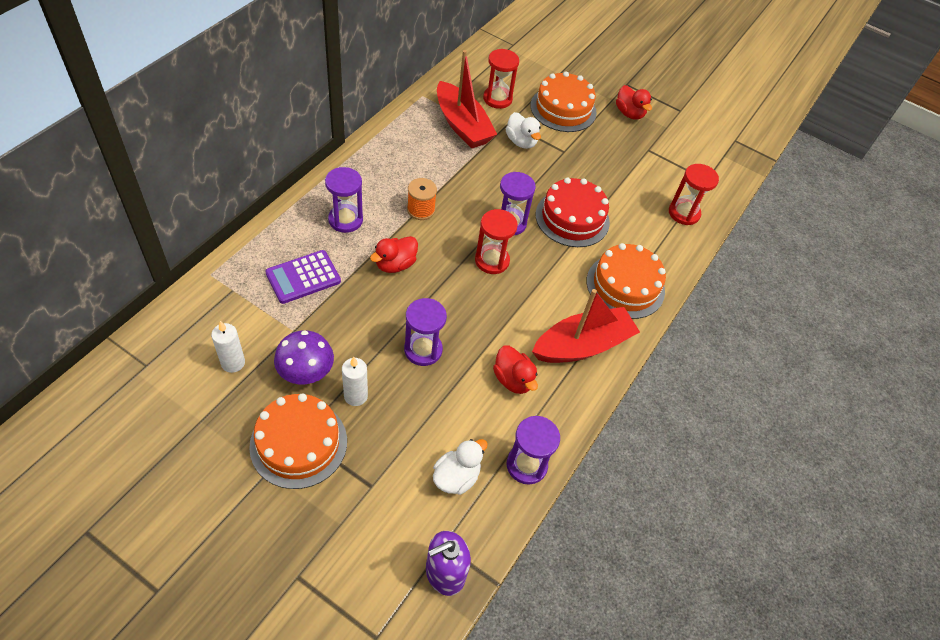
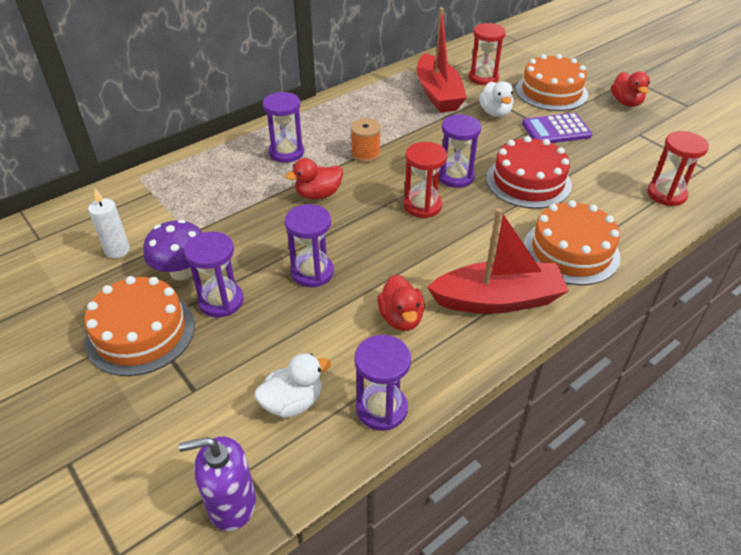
camera: 25 degrees right, 10 degrees down
(303, 277) = (222, 192): purple calculator -> purple calculator (556, 130)
(355, 396) = (221, 301): white candle -> purple hourglass

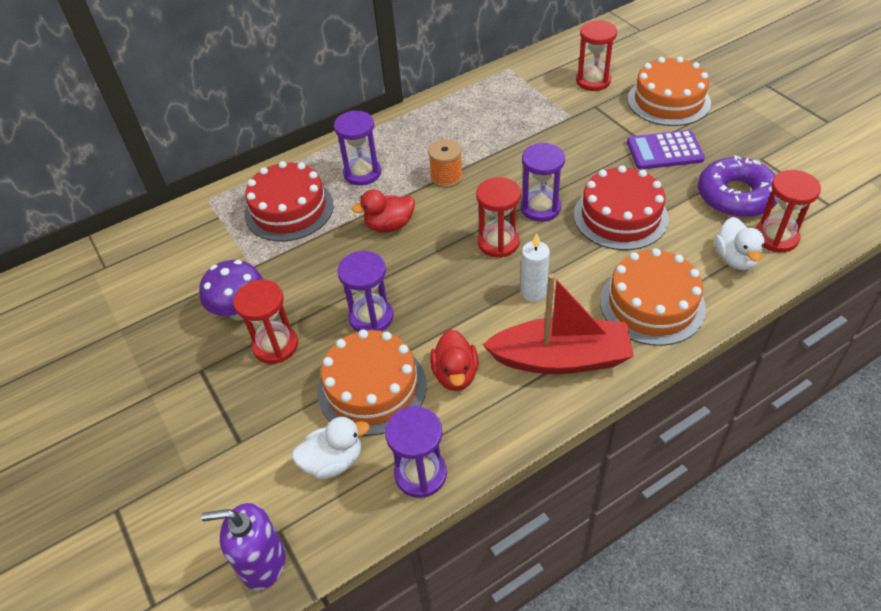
camera: 10 degrees right, 5 degrees up
(117, 250) = (179, 283): white candle -> white candle (533, 292)
(140, 333) = (194, 376): orange cake -> orange cake (372, 387)
(220, 184) = (289, 209): none -> red cake
(221, 301) = (275, 345): purple hourglass -> red hourglass
(438, 94) = (538, 102): red boat -> none
(495, 113) = (598, 127): white duck -> white duck (735, 259)
(625, 163) = (735, 196): none -> purple donut
(626, 102) = (754, 116): red duck -> none

